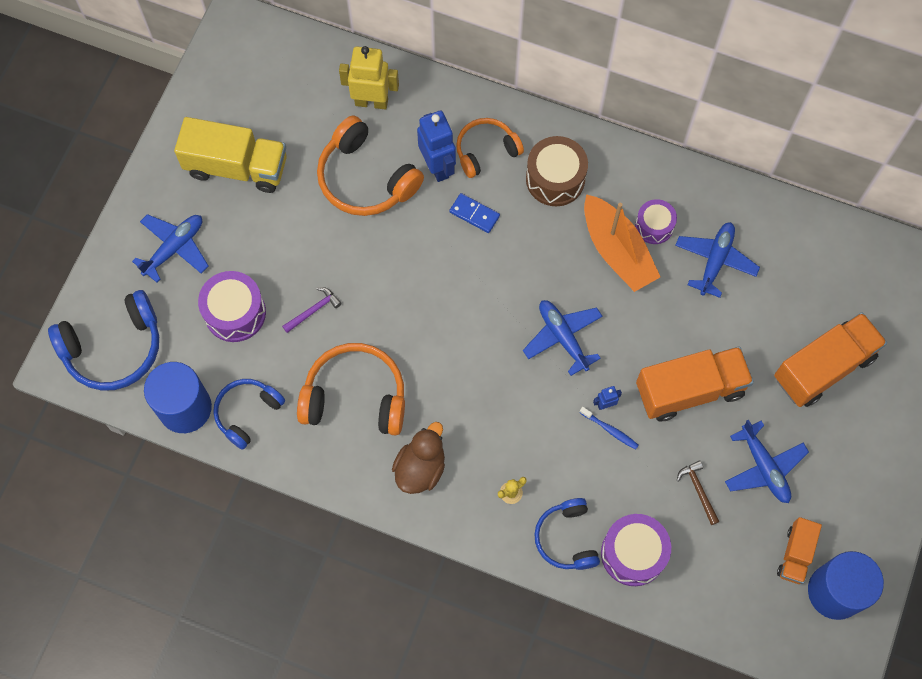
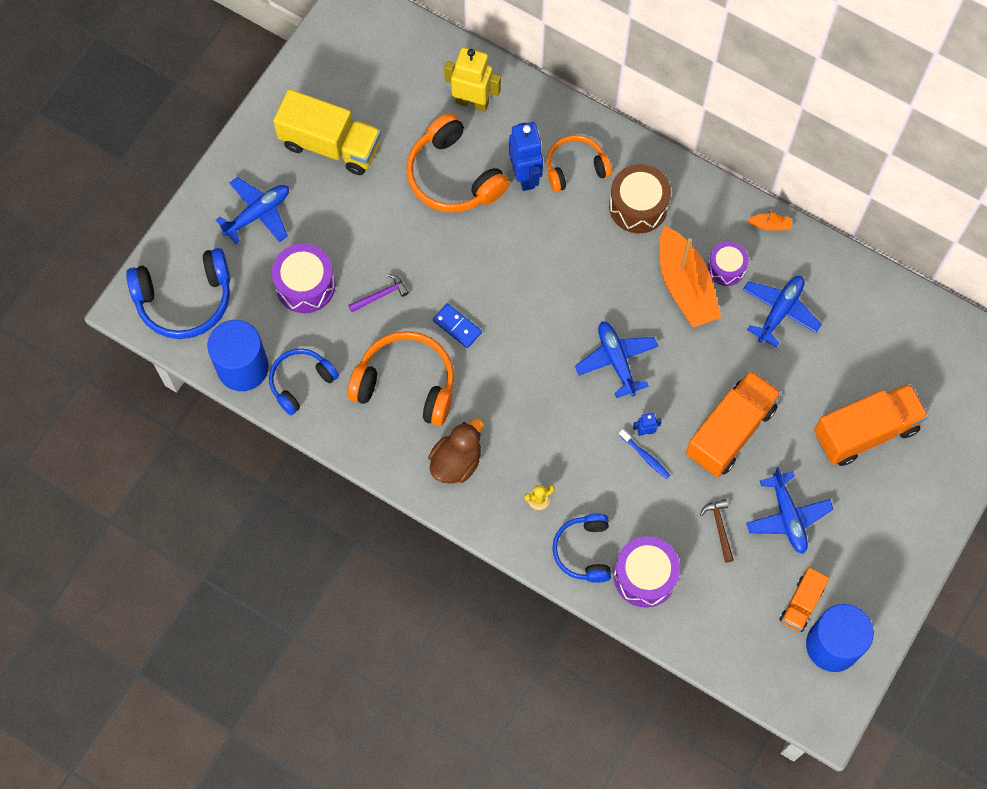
camera: 10 degrees right, 0 degrees up
(474, 214) = (552, 228): blue domino -> blue domino (457, 326)
(688, 177) = (769, 225): none -> orange boat
(690, 390) = (730, 431): orange truck -> orange truck turned 45 degrees counterclockwise

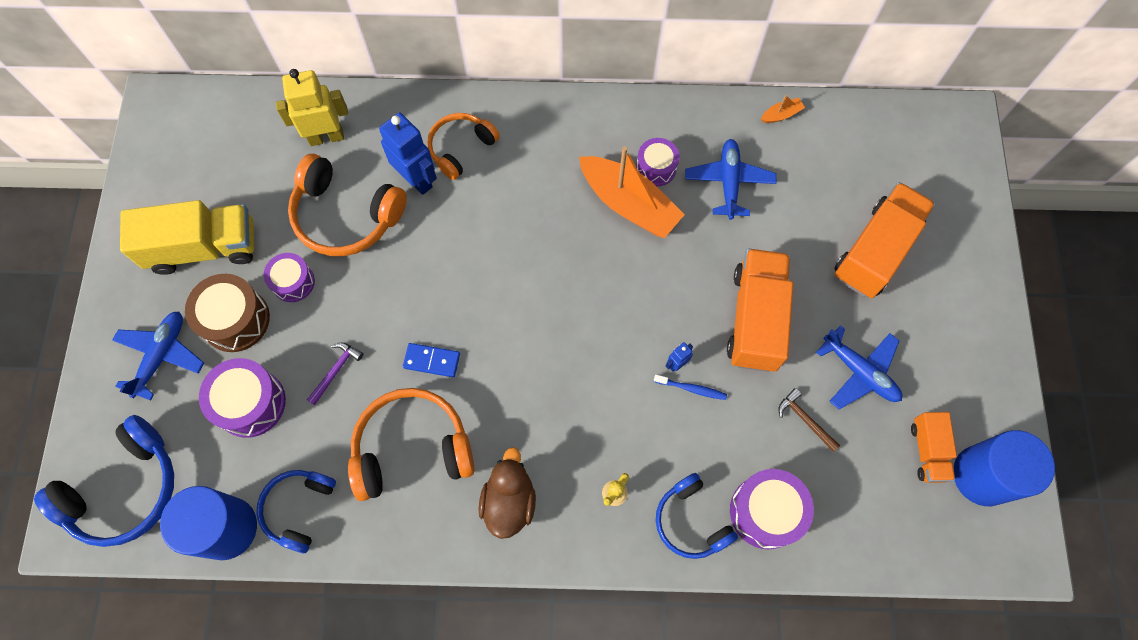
camera: 30 degrees left, 0 degrees up
(384, 208) = (293, 282): none -> purple drum
(616, 360) = (607, 309): blue plane -> none
(638, 206) = (541, 154): brown drum -> brown drum (235, 320)
(769, 225) = (670, 110): orange boat -> orange boat (781, 115)

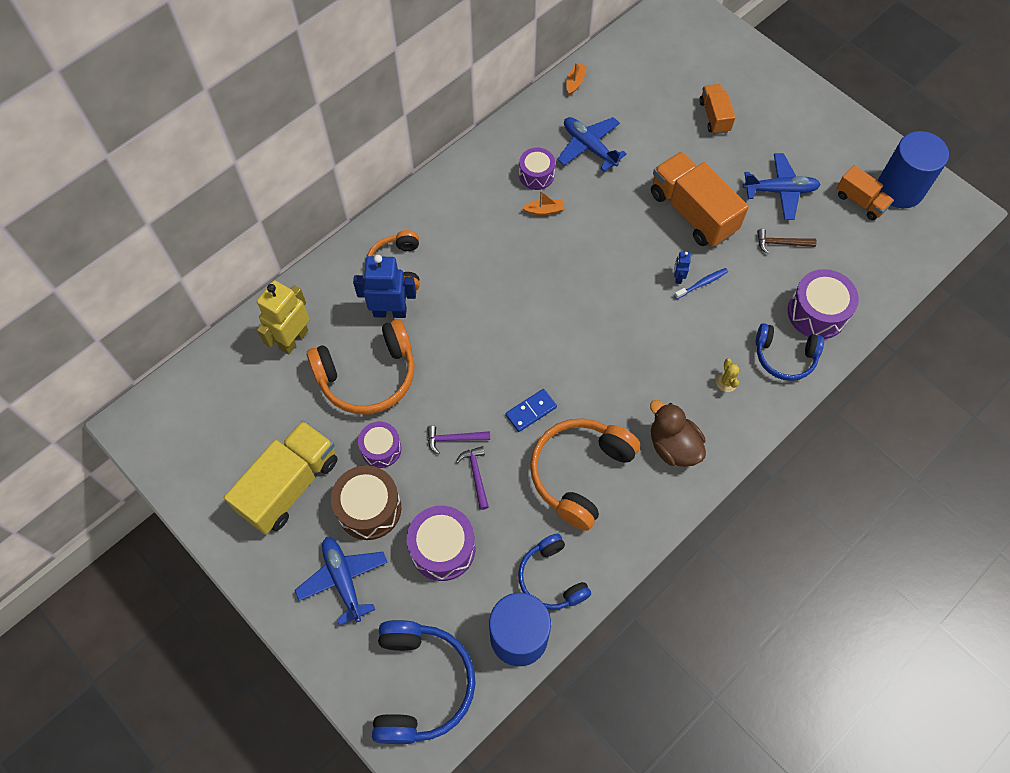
camera: 45 degrees left, 5 degrees down
(352, 326) = (454, 439): none -> purple hammer
(628, 204) = (544, 210): orange boat -> orange boat, size x0.41
(875, 251) = (714, 116): orange truck -> orange truck, size x0.55

